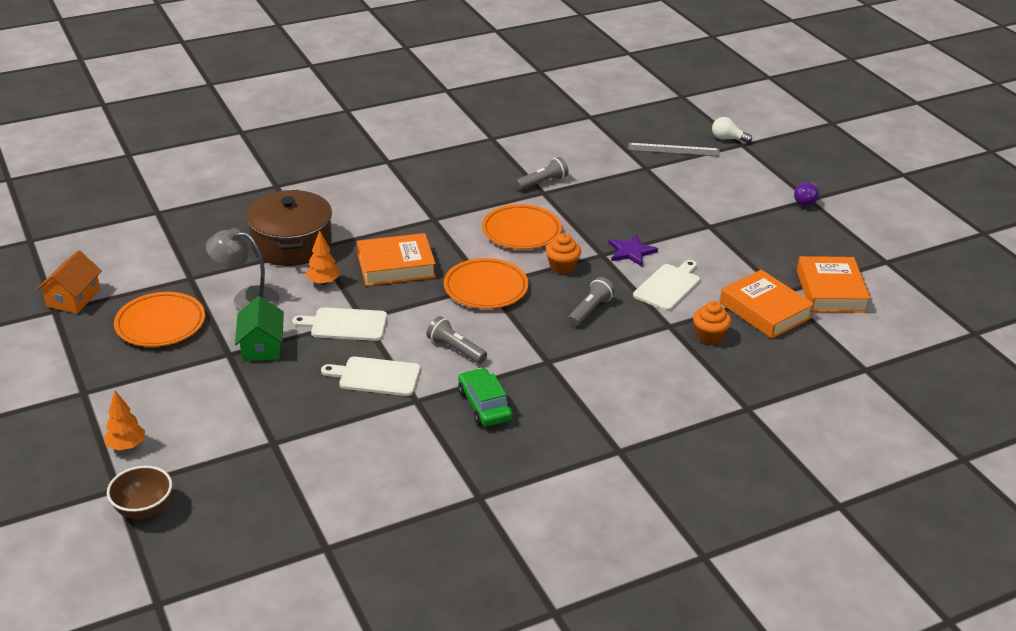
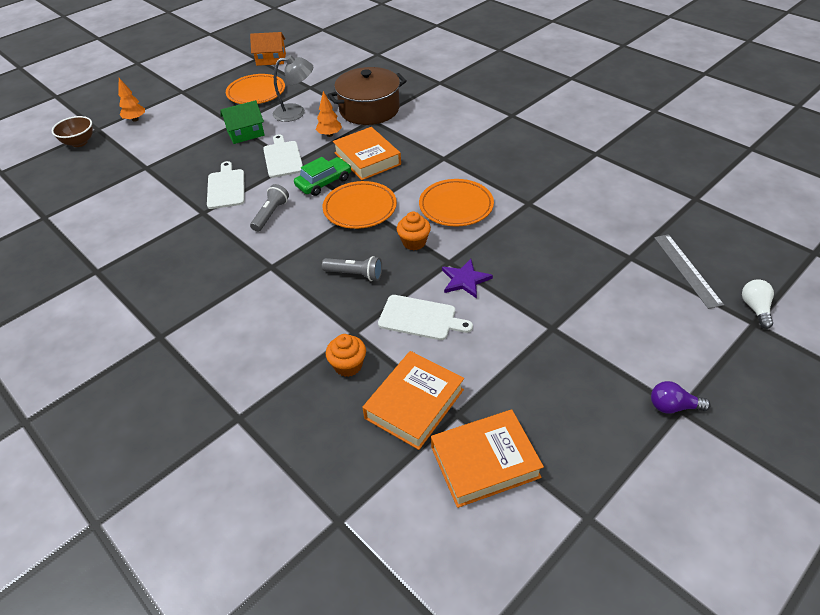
camera: 75 degrees right, 10 degrees up
(246, 299) = (296, 112): grey lamp -> grey lamp turned 90 degrees clockwise
(484, 405) = (204, 246): green car -> green car (324, 182)
(543, 183) = (545, 199): grey flashlight -> none

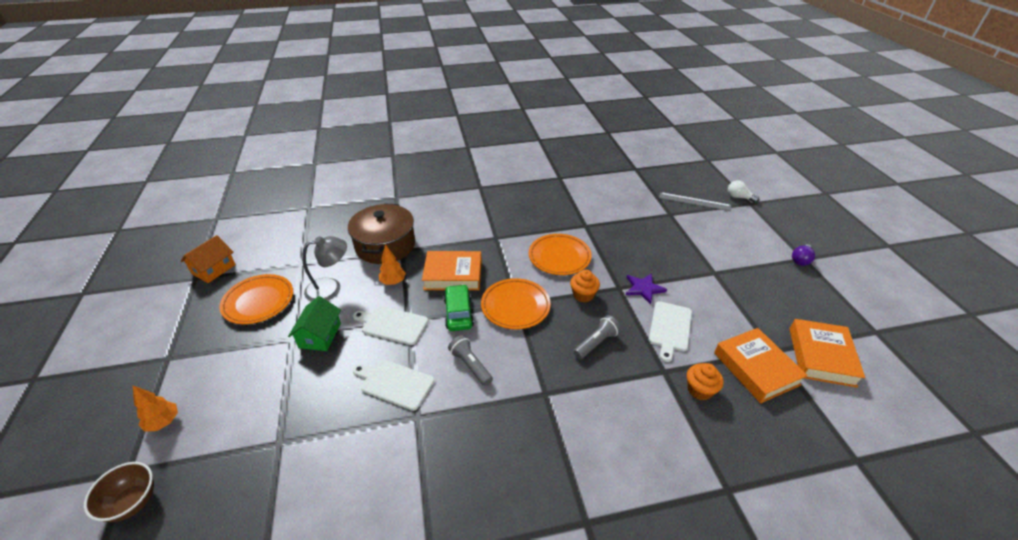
camera: 60 degrees left, 5 degrees down
(296, 112) = (331, 288): grey lamp -> grey lamp turned 45 degrees clockwise
(420, 318) = (670, 328): white cutting board -> white cutting board turned 150 degrees clockwise

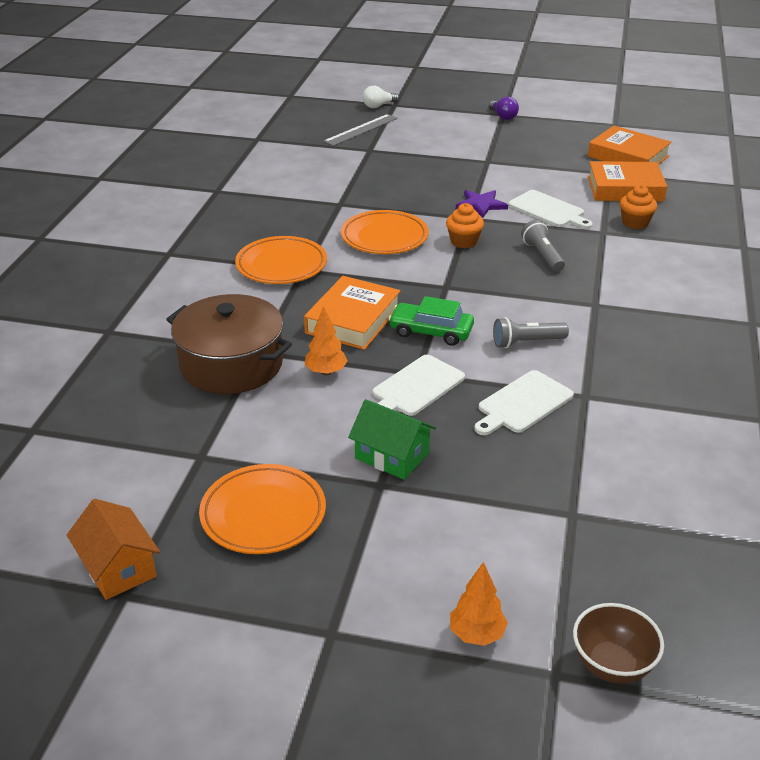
camera: 65 degrees left, 5 degrees down
(331, 288) = (292, 432): grey lamp -> none
(515, 306) = (449, 289): orange plate -> orange plate (281, 265)

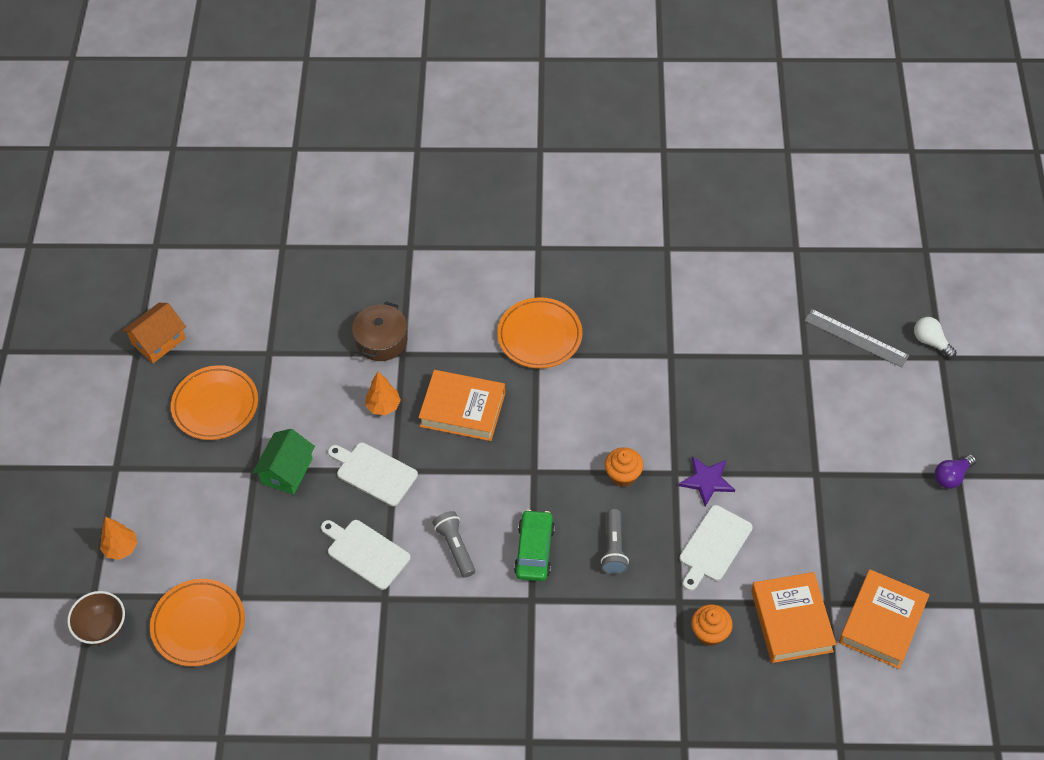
camera: 80 degrees right, 20 degrees up
(231, 364) = (381, 340): brown pot -> brown pot, size x0.62
(384, 237) = (613, 406): orange plate -> orange plate (198, 625)
(431, 331) = (457, 471): green car -> green car (534, 550)
(542, 255) = (613, 548): grey flashlight -> grey flashlight turned 120 degrees clockwise

